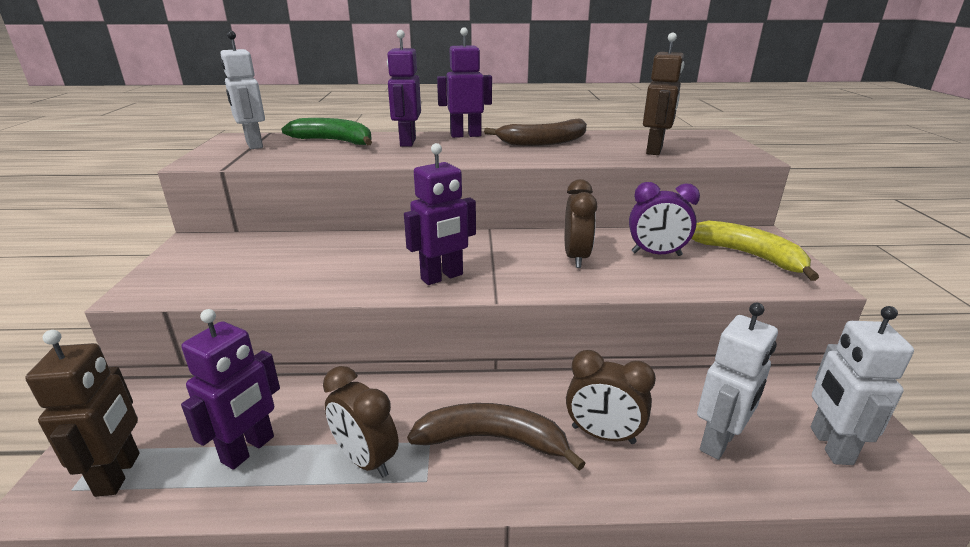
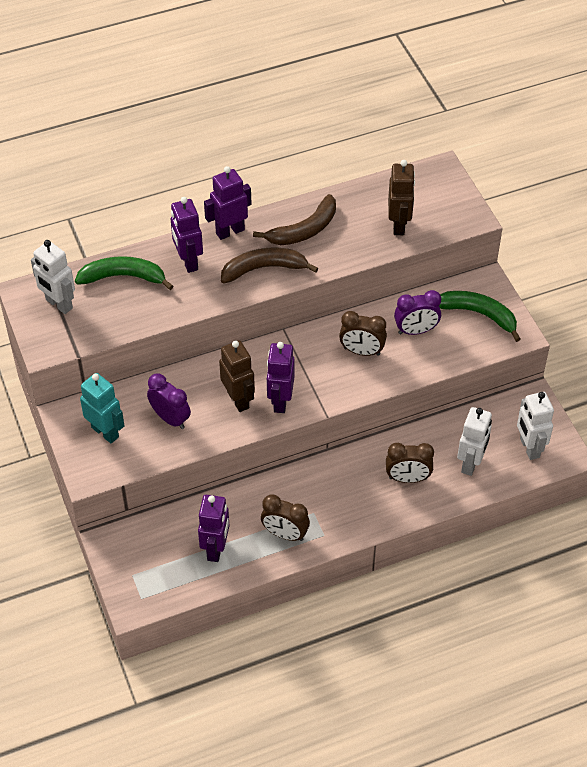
camera: 20 degrees left, 25 degrees up
(119, 474) = (158, 584): brown robot -> brown robot (238, 400)
(211, 261) = (105, 432): none -> turquoise robot
(296, 265) = (170, 418): none -> purple clock
(442, 277) = (280, 401): purple robot -> purple robot turned 150 degrees clockwise
(492, 440) = (348, 500): brown banana -> brown banana (264, 269)
(576, 258) = (362, 351): brown clock -> brown clock turned 120 degrees clockwise
(748, 255) = (478, 314): yellow banana -> green banana

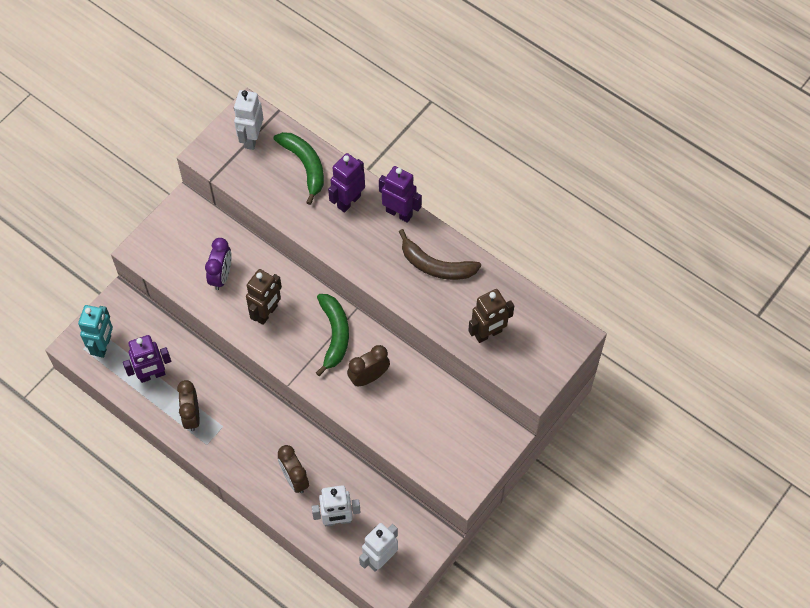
camera: 60 degrees right, 10 degrees up
(105, 432) = (183, 240): turquoise robot -> turquoise robot (103, 346)
(264, 269) = (375, 258): brown banana -> none
(280, 401) = (283, 343): purple robot -> none
(362, 351) = (369, 377): brown clock -> brown clock turned 75 degrees clockwise
(416, 330) = (416, 407): purple clock -> none
(478, 314) = (464, 447): green banana -> green banana (334, 335)

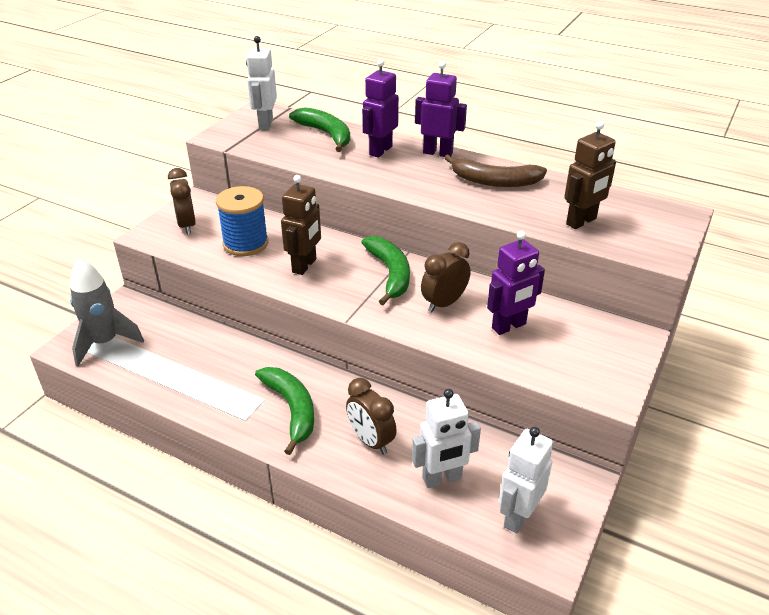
camera: 10 degrees left, 25 degrees down
(103, 346) = (105, 342): turquoise robot -> grey rocket
(152, 375) = (168, 361): purple robot -> purple robot (509, 326)
(191, 416) = (222, 394): brown clock -> brown clock (186, 225)
(221, 276) = (245, 243): purple clock -> blue spool
(242, 440) = (291, 409): none -> green banana

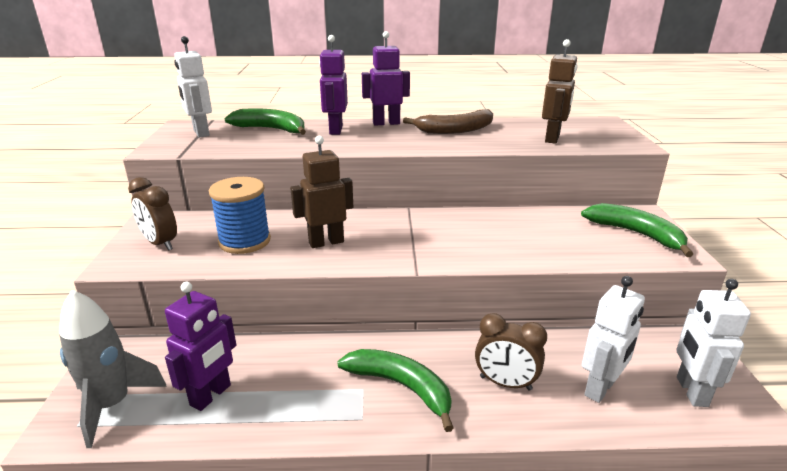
camera: 30 degrees left, 10 degrees down
(304, 266) = (326, 242): brown robot -> brown robot turned 105 degrees counterclockwise
(390, 274) = (412, 226): green banana -> green banana (636, 234)
(444, 303) = (483, 234): brown clock -> none
(509, 326) = (553, 234): purple robot -> purple robot (211, 395)

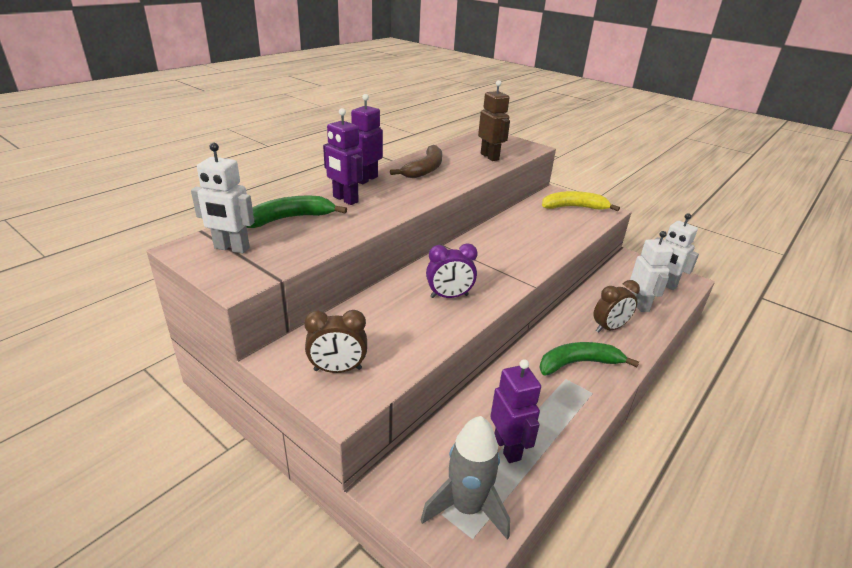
camera: 50 degrees left, 5 degrees up
(244, 241) = (397, 328): blue spool -> none
(326, 242) = (449, 296): brown robot -> purple clock
(636, 234) = (574, 207): green banana -> yellow banana

